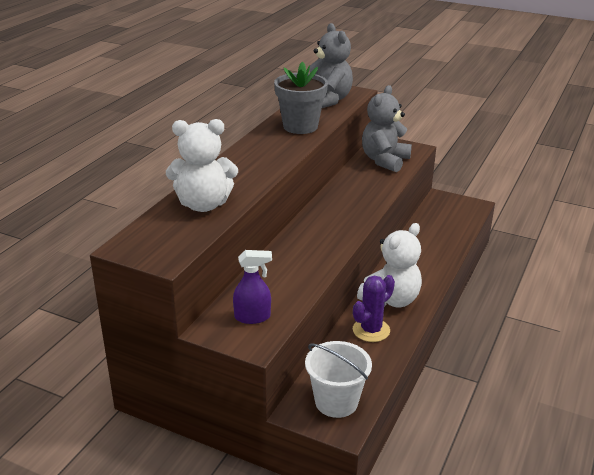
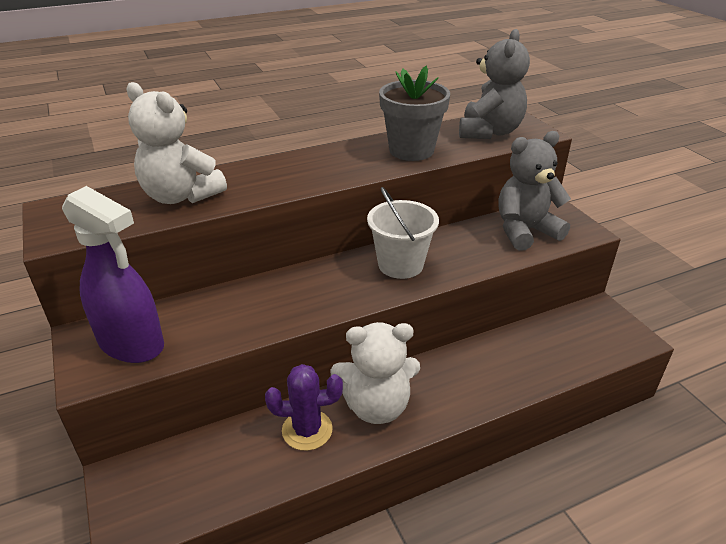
camera: 40 degrees right, 5 degrees up
(253, 317) = (132, 344): purple spray bottle -> purple spray bottle, size x1.77
(336, 402) = (161, 493): white bucket -> white bucket (400, 264)

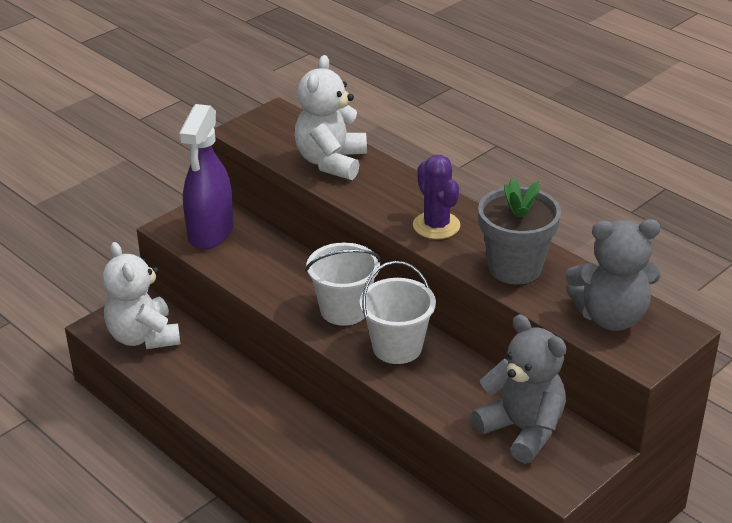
camera: 70 degrees right, 0 degrees up
(307, 430) = (222, 384): purple cactus -> purple cactus (436, 226)
(331, 281) = (344, 310): none -> white bucket
(376, 406) = (268, 419): white teddy bear -> white teddy bear (143, 337)

